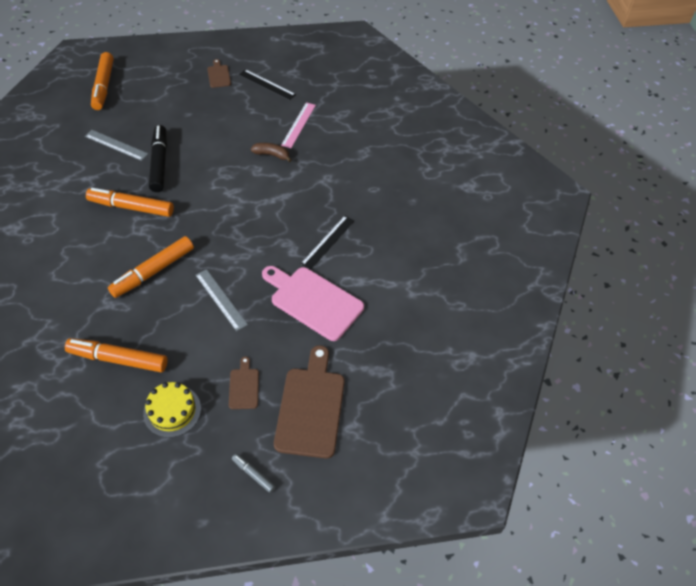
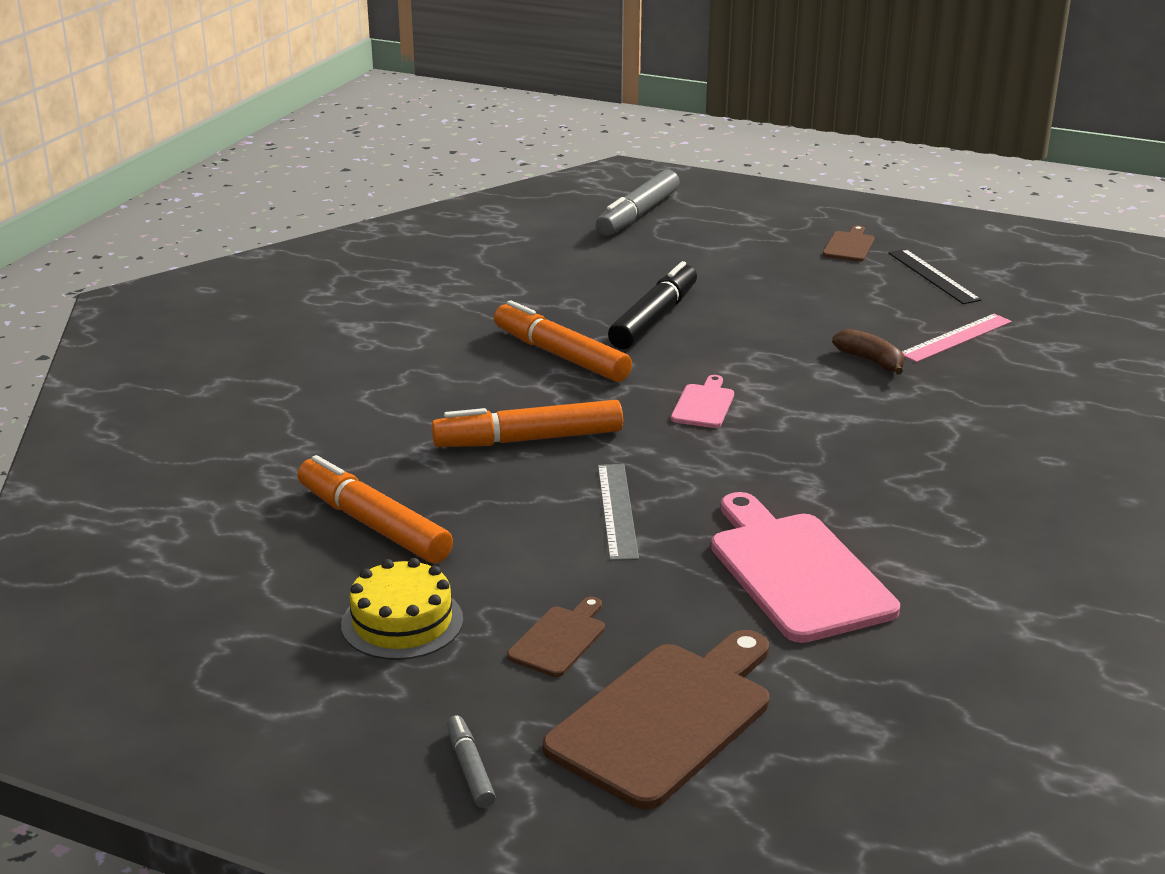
camera: 35 degrees right, 25 degrees down
(103, 86) = (638, 214): orange marker -> grey marker
(116, 145) = (600, 281): grey ruler -> none
(217, 214) = (703, 404): none -> pink cutting board
(328, 242) = (893, 502): black ruler -> none

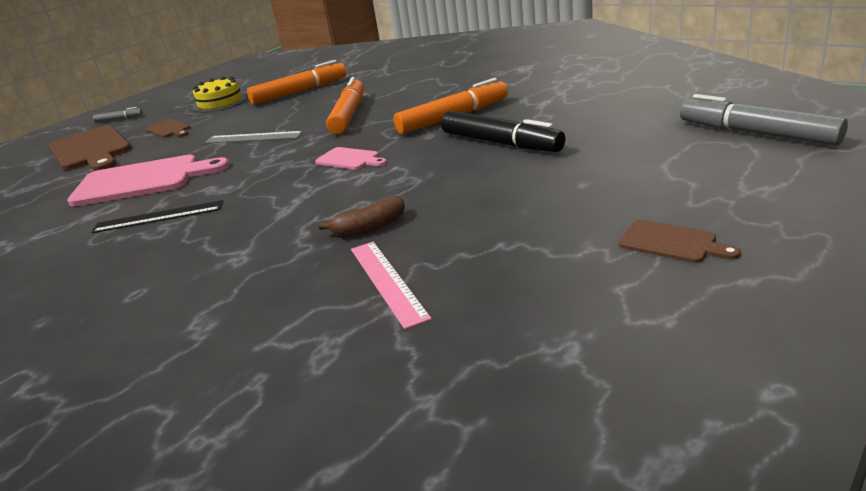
camera: 110 degrees right, 0 degrees up
(933, 276) = (562, 292): black ruler -> black ruler (158, 217)

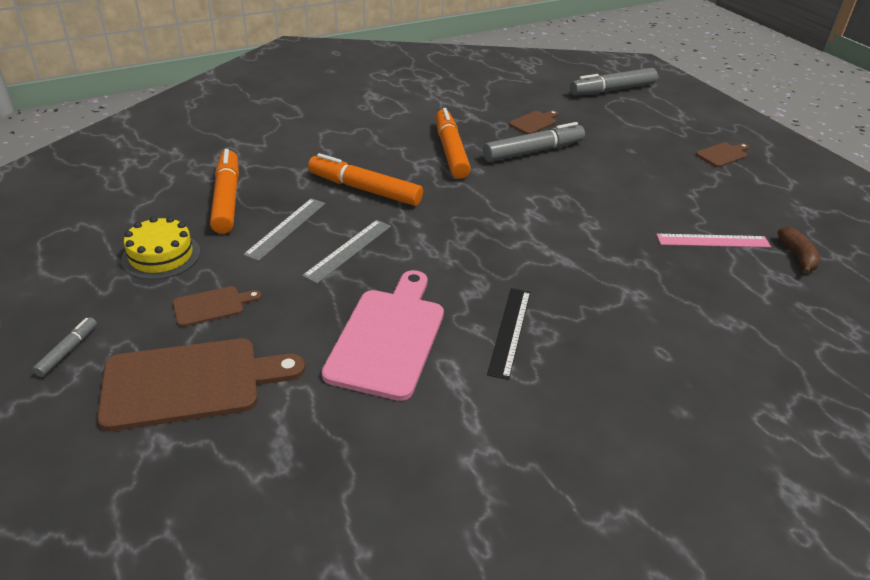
camera: 75 degrees left, 10 degrees up
(272, 115) = (286, 228): none -> grey ruler
(349, 159) = (487, 212): pink cutting board -> none
(369, 227) = (630, 231): brown banana -> brown banana (797, 256)
(501, 143) = (533, 151): black marker -> grey marker
(574, 126) = (534, 122): none -> brown cutting board

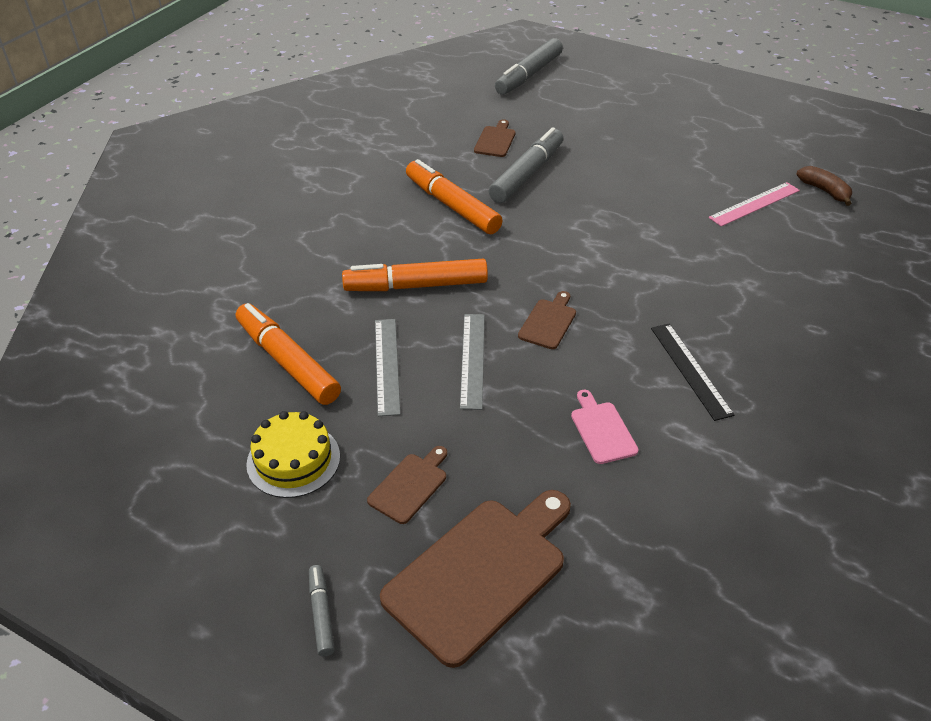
camera: 30 degrees left, 5 degrees up
(388, 337) = (602, 430): pink cutting board -> pink cutting board, size x0.49
(723, 154) = (683, 111): brown cutting board -> brown cutting board (548, 322)

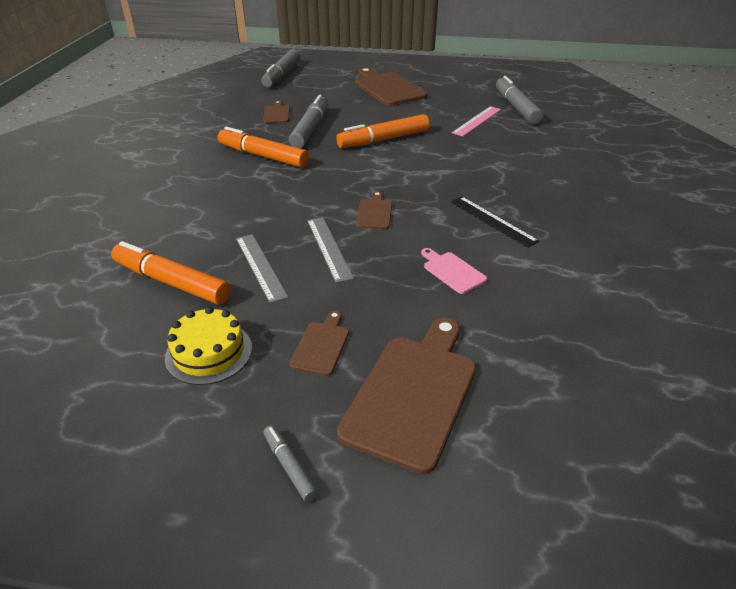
camera: 20 degrees left, 5 degrees down
(416, 286) = (259, 210): orange marker -> orange marker (383, 140)
(658, 123) = (387, 88): none -> brown cutting board
(824, 191) = (516, 107): brown banana -> grey marker

